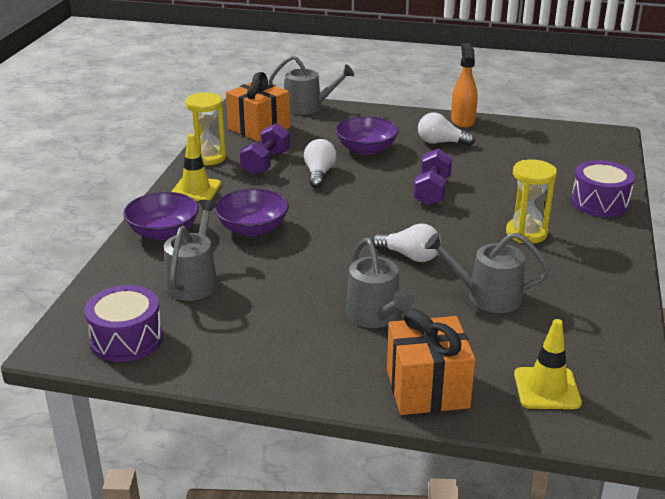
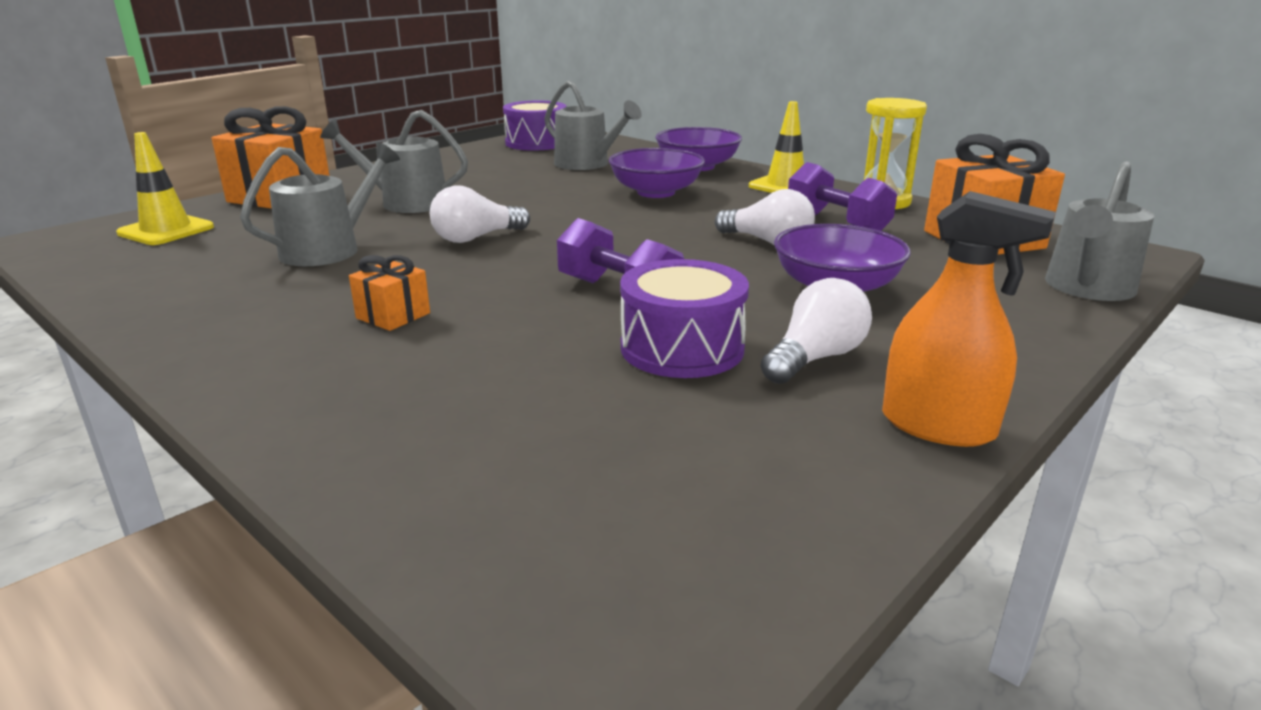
camera: 120 degrees right, 5 degrees down
(526, 233) = (393, 315): yellow hourglass -> orange gift
(599, 202) = (349, 425): purple drum -> purple drum (682, 348)

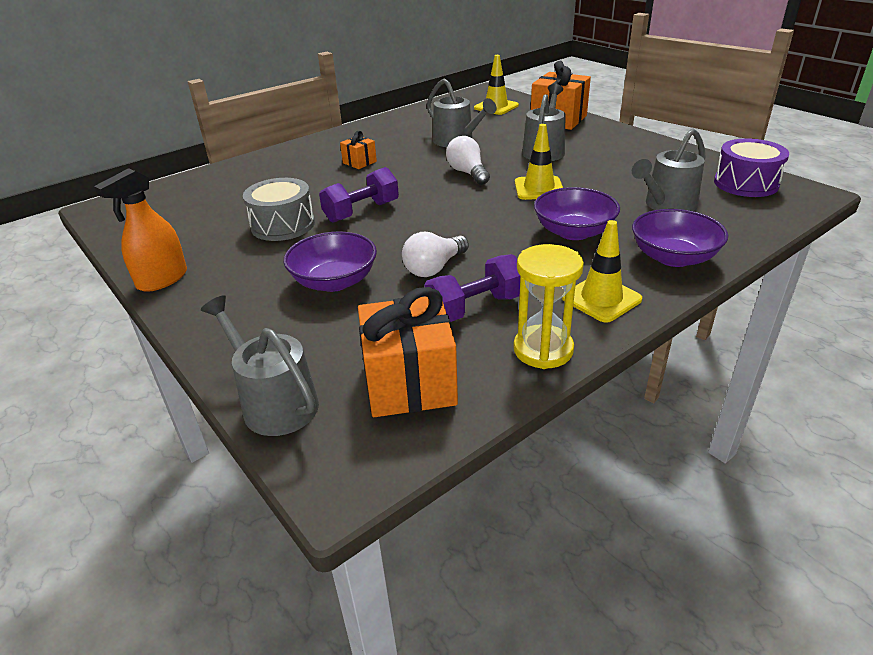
camera: 100 degrees right, 10 degrees up
(539, 204) = (539, 188): none -> yellow traffic cone
(682, 348) = (283, 225): purple drum -> grey drum
(815, 358) = (247, 259): white light bulb -> none

